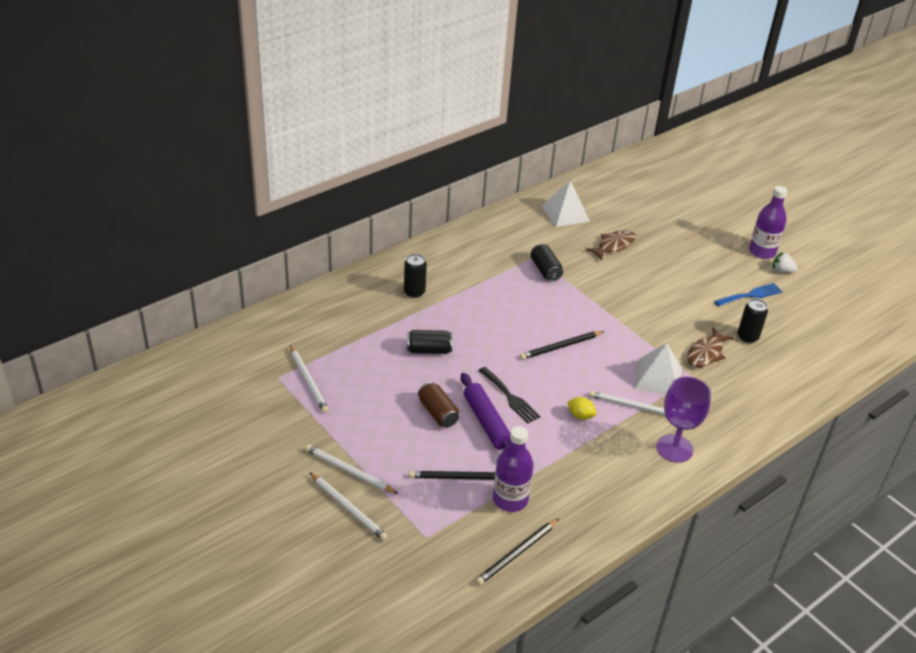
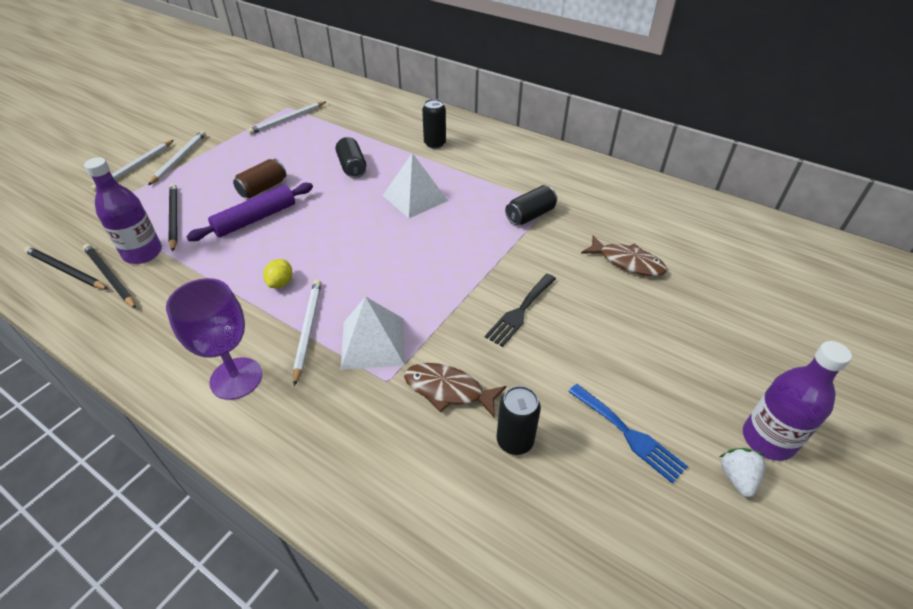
camera: 75 degrees right, 5 degrees up
(510, 397) = (298, 227): black fork -> black fork (520, 312)
(560, 347) = (396, 249): black pencil -> black pencil (110, 277)
(565, 213) = (656, 212): white pyramid -> white pyramid (415, 198)

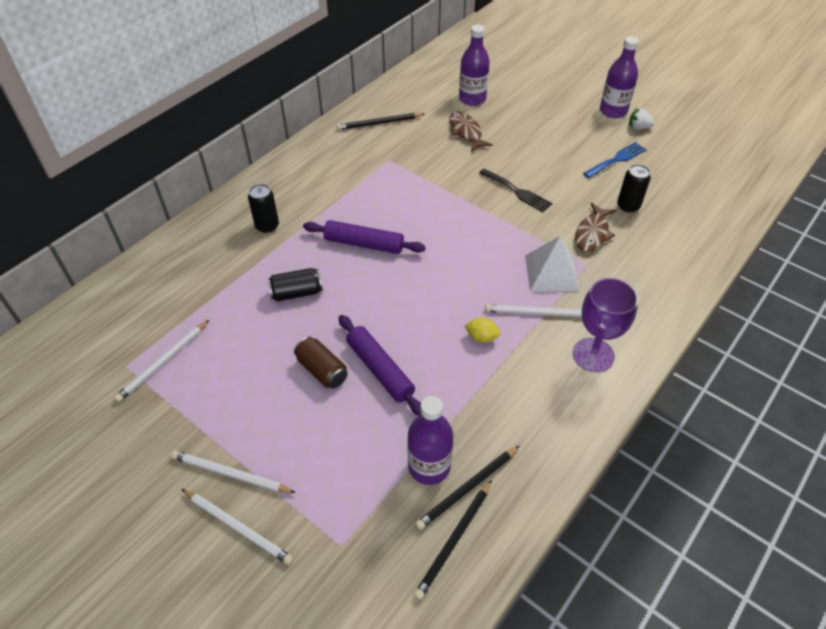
camera: 85 degrees left, 5 degrees up
(174, 218) = (366, 450): black pencil -> black pencil (379, 123)
(287, 119) = (163, 362): white pencil -> white pencil turned 75 degrees clockwise
(415, 198) = (363, 244): white pyramid -> purple rolling pin
(530, 215) = (402, 173): black can -> none
(627, 262) = (466, 132): brown fish -> brown fish turned 60 degrees counterclockwise
(704, 266) = (472, 99): none -> purple bottle

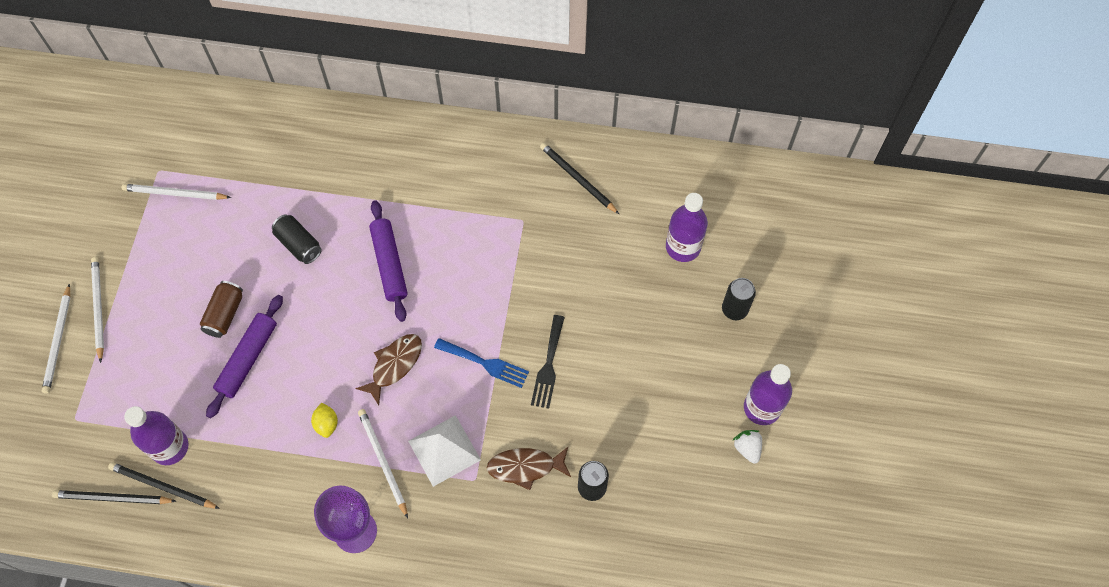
camera: 60 degrees right, 15 degrees up
(267, 226) = (366, 171): black can -> black can (734, 309)
(466, 132) = (617, 270): brown fish -> brown fish (394, 365)
(616, 159) = (668, 446): blue fork -> blue fork (485, 363)

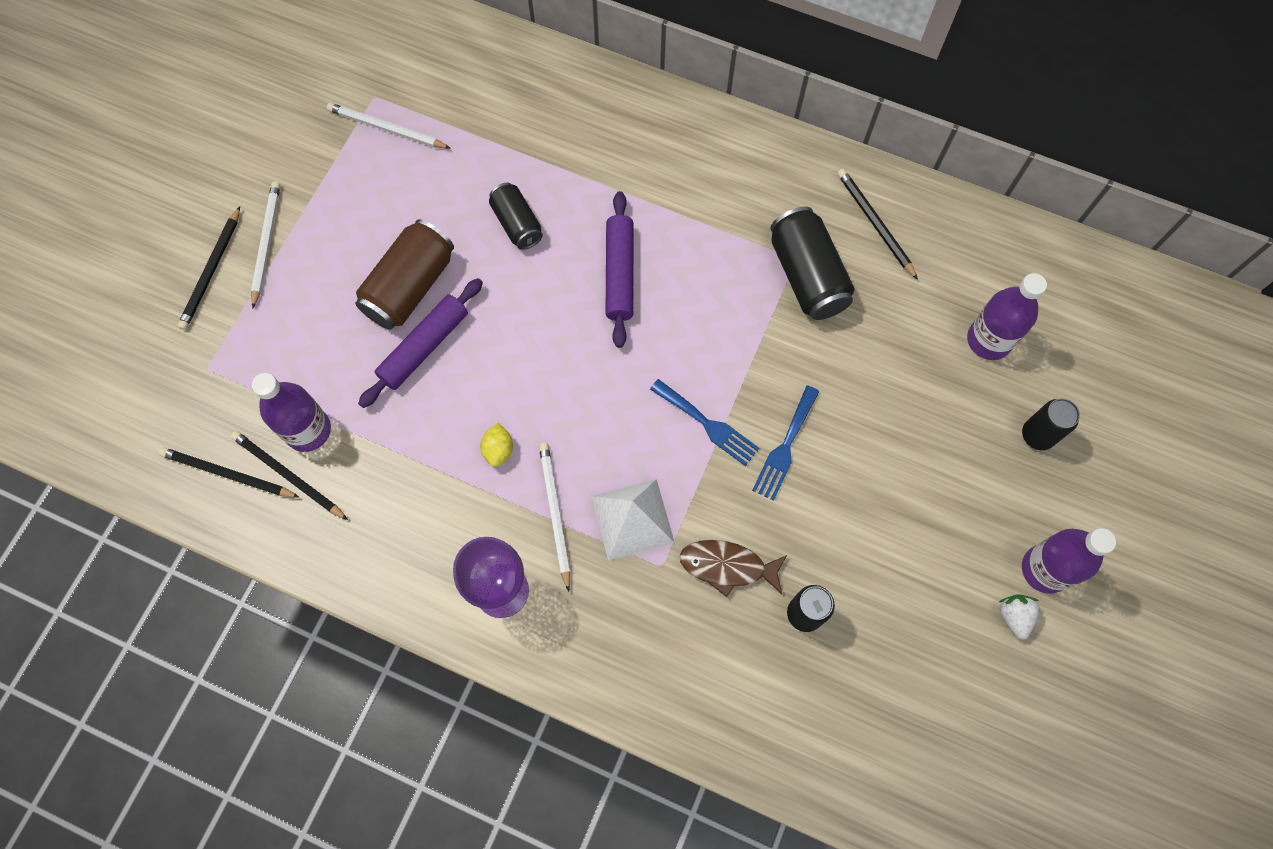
camera: 15 degrees right, 5 degrees up
(58, 341) = (211, 271): white pencil -> black pencil
(225, 314) = (410, 287): brown can -> brown can, size x1.60
(394, 365) = (597, 399): brown fish -> none
(535, 231) = (807, 276): none -> black can
(548, 366) = (785, 447): black fork -> blue fork

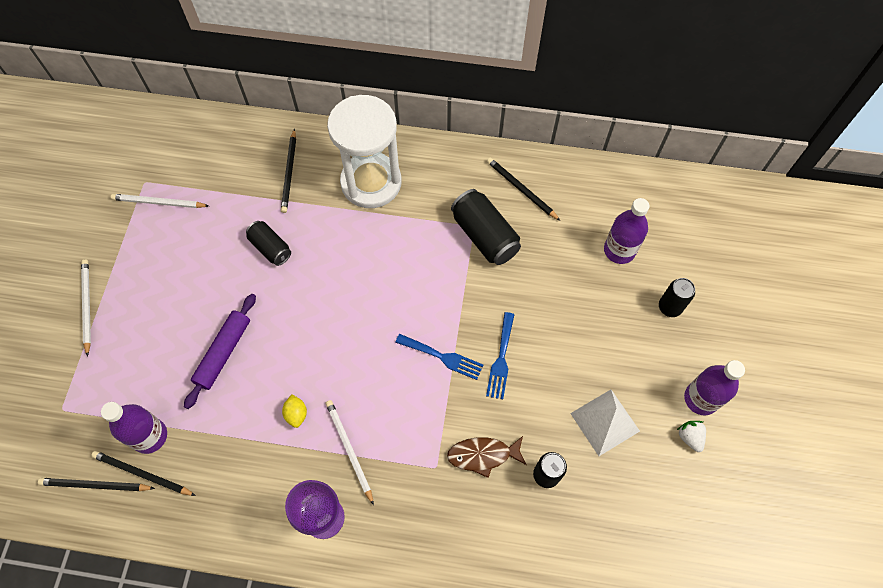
camera: 15 degrees left, 5 degrees down
(211, 271) = (49, 336): black pencil -> black pencil (289, 173)
(410, 287) = (203, 311): brown can -> none
(619, 273) = (353, 266): purple rolling pin -> none
(632, 519) = (406, 439): white pyramid -> white pyramid (604, 422)
(672, 166) = (371, 182): none -> white hourglass

